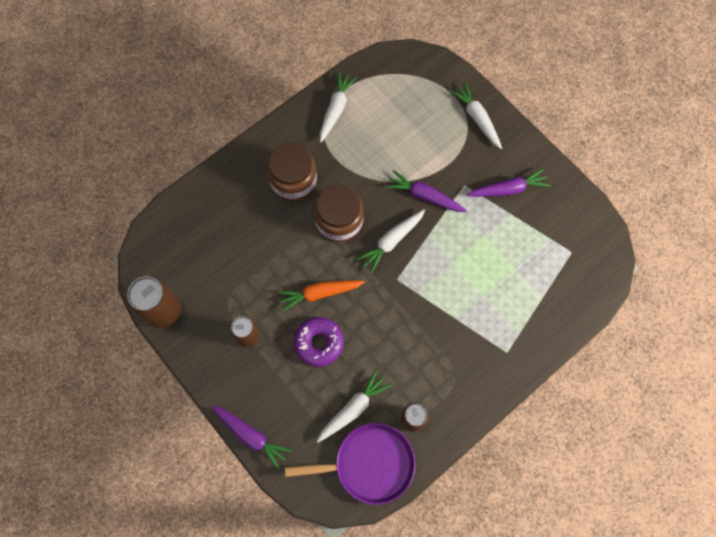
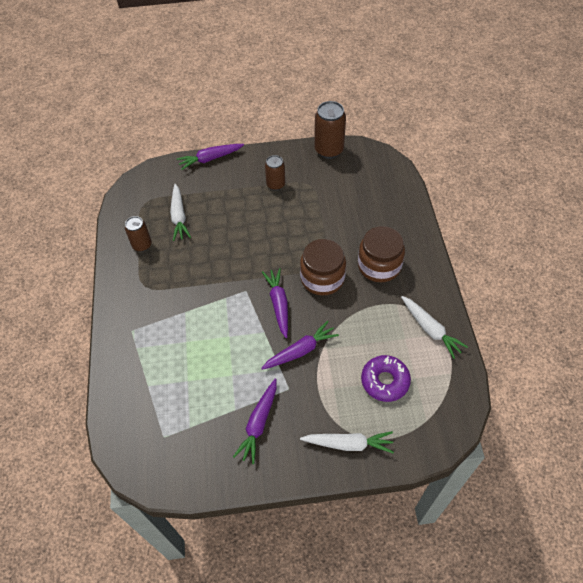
camera: 125 degrees right, 15 degrees down
(319, 343) = (238, 220): purple donut -> purple donut (385, 381)
(320, 293) = (273, 237): orange carrot -> none
(370, 464) = (138, 208): purple pan -> none
(392, 241) = (279, 304): white carrot -> purple carrot

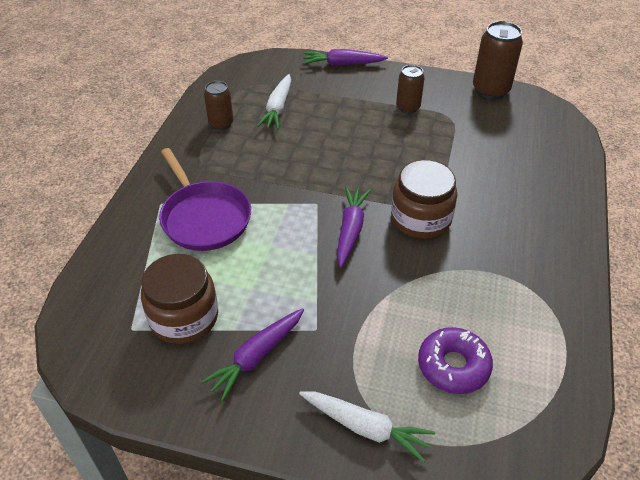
camera: 20 degrees right, 10 degrees down
(170, 331) = (204, 218): none -> purple pan
(300, 351) = (353, 290): purple carrot -> none
(379, 265) = (504, 227): brown jar -> brown jar (184, 317)
(430, 329) = (547, 324): white carrot -> none

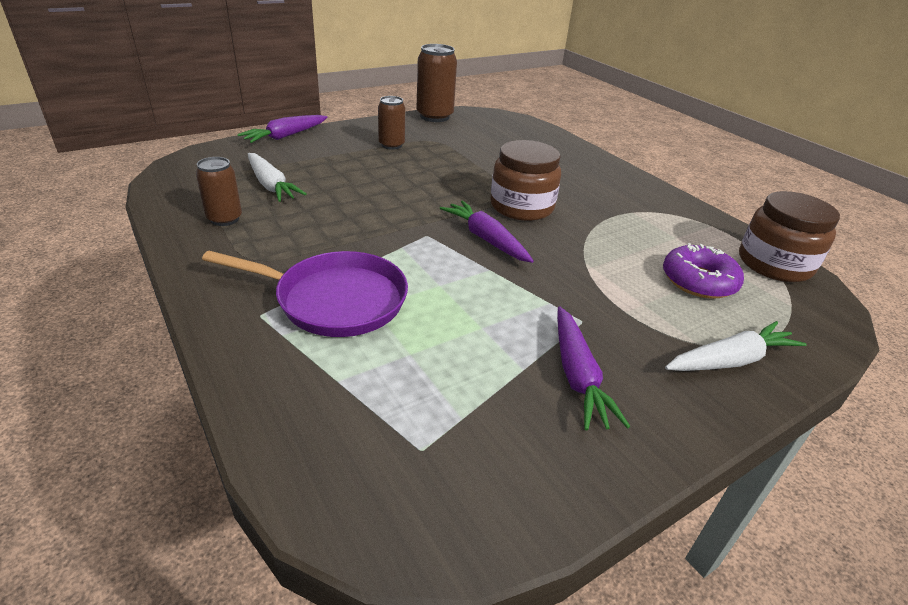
camera: 50 degrees left, 10 degrees down
(184, 317) = (459, 395): brown jar -> brown jar (774, 264)

